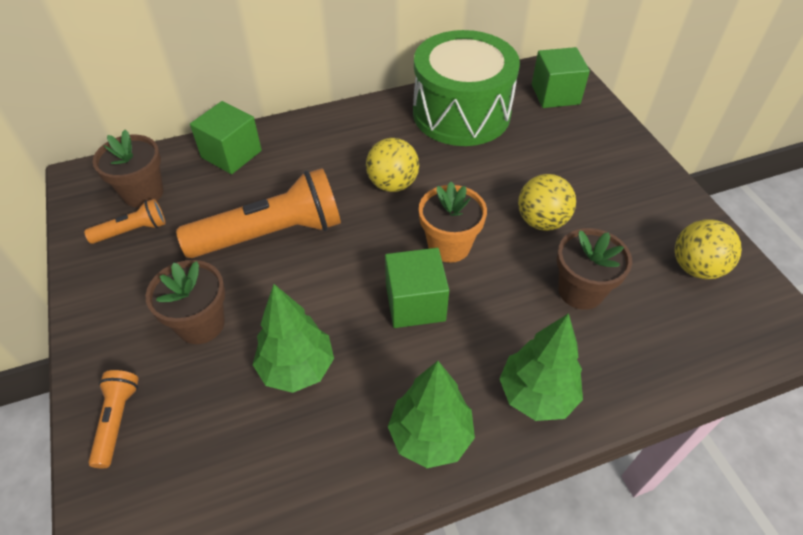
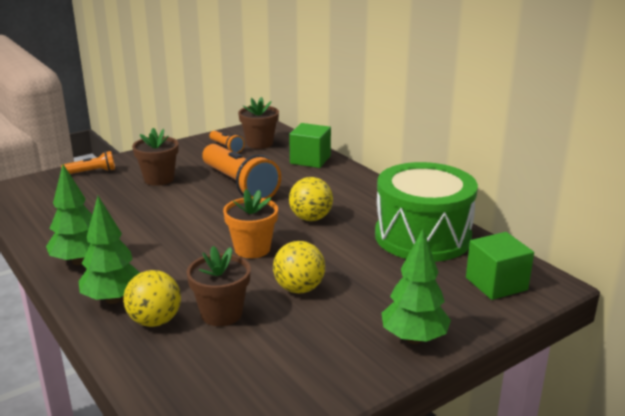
camera: 75 degrees right, 25 degrees down
(297, 368) = (129, 211): green tree -> green tree (414, 339)
(415, 303) = (190, 242): green cube -> none
(696, 267) = (272, 383): yellow ball -> yellow ball (155, 321)

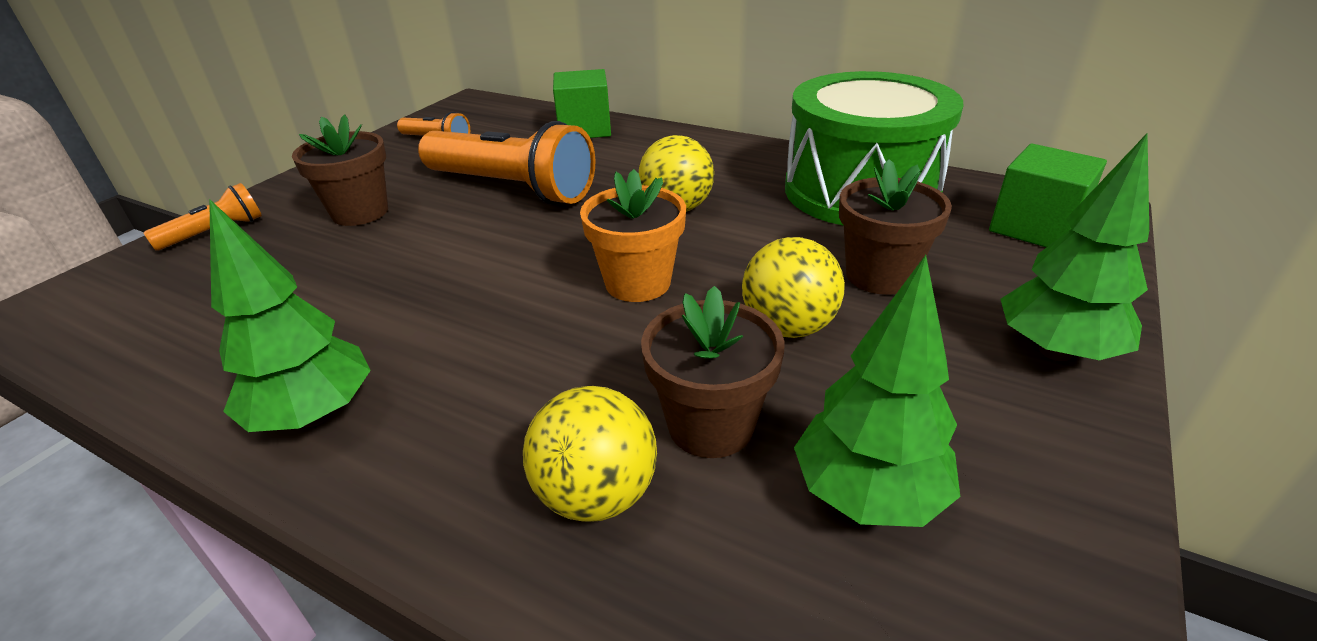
camera: 25 degrees left, 10 degrees up
(113, 299) = (461, 477): green tree -> green tree (867, 495)
(259, 143) = (485, 124): brown flower pot -> brown flower pot (879, 275)

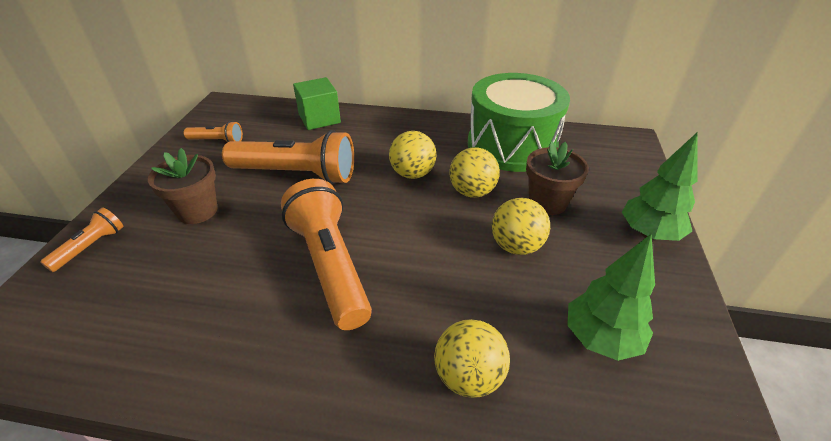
camera: 20 degrees left, 5 degrees up
(314, 415) = (268, 371): green tree -> none
(485, 302) = (330, 265): none -> orange flashlight
(638, 283) = (417, 232): orange flower pot -> none
(710, 425) = (506, 318): brown flower pot -> none
(757, 243) = (472, 192): none -> yellow ball
(1035, 227) = (610, 157): green cube -> none

